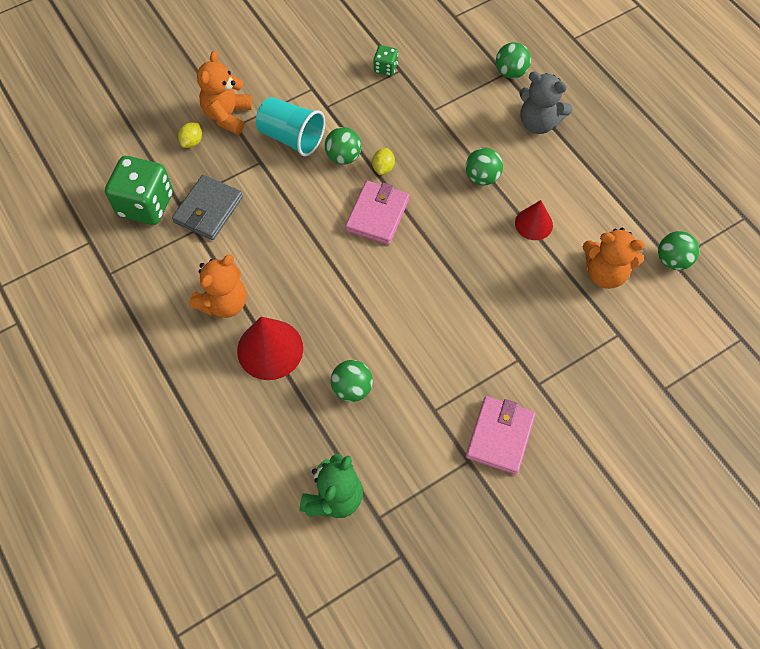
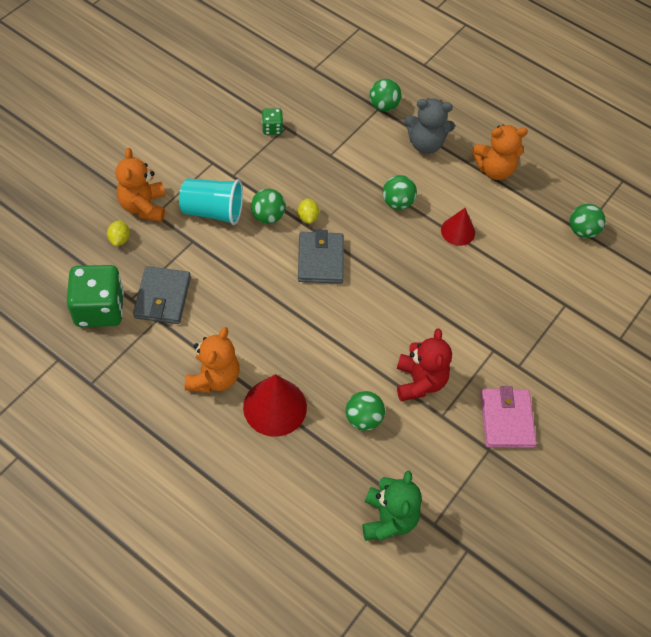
camera: 25 degrees left, 5 degrees down
(377, 215) = (320, 260): pink wallet -> grey wallet
(425, 368) = (419, 382): none -> red teddy bear
(605, 273) = (533, 256): orange teddy bear -> orange teddy bear (494, 169)

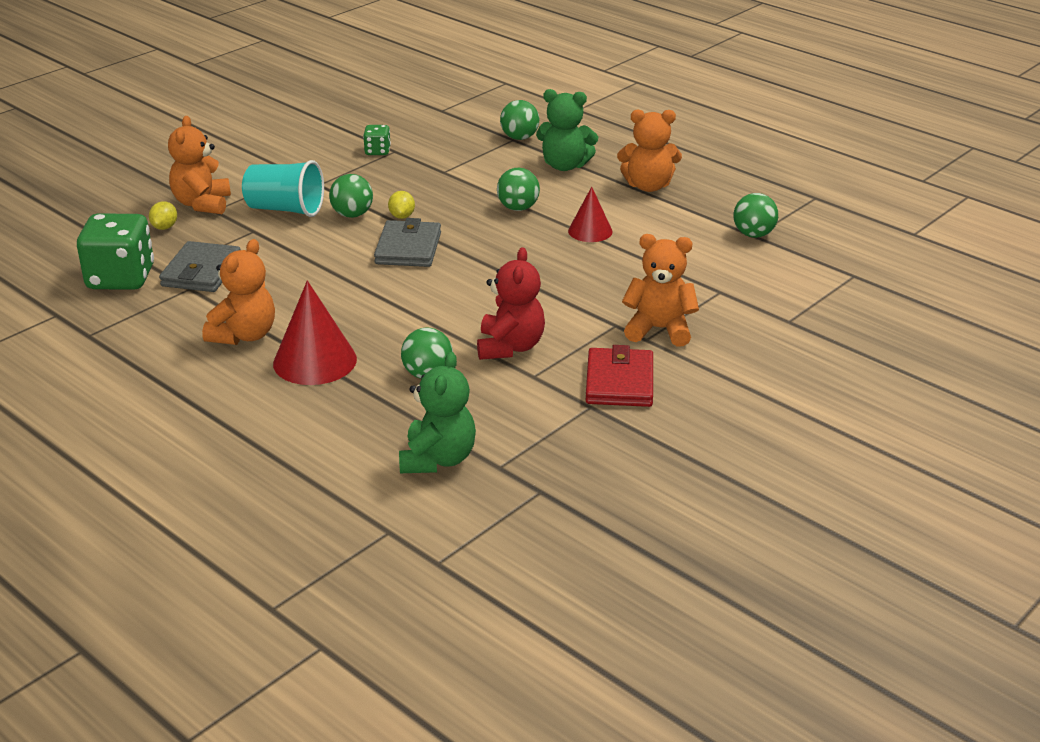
camera: 10 degrees right, 25 degrees down
(425, 144) = (565, 166): grey teddy bear -> green teddy bear
(506, 420) = (619, 382): pink wallet -> red wallet
(527, 354) = (659, 329): none -> orange teddy bear

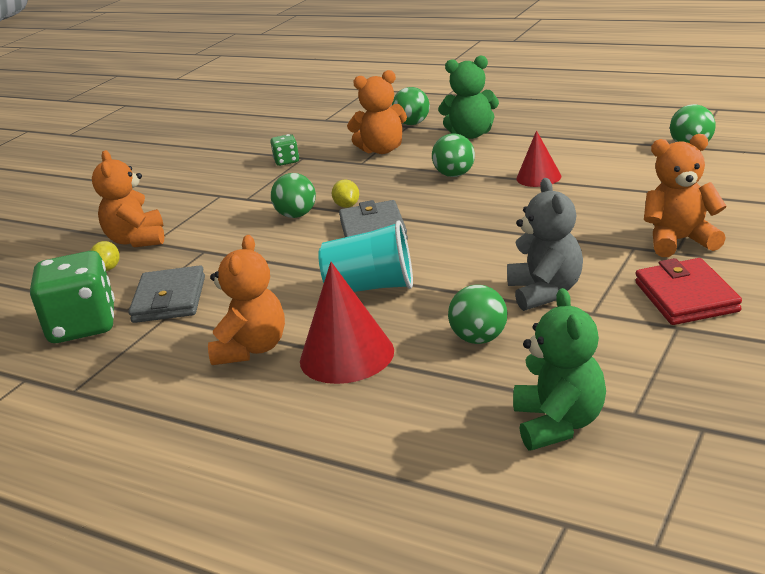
camera: 10 degrees left, 5 degrees down
(285, 209) = (226, 226): turquoise cup -> turquoise cup (371, 287)
(510, 347) = (545, 292): red teddy bear -> grey teddy bear
(648, 186) = (561, 133): orange teddy bear -> orange teddy bear (382, 150)

